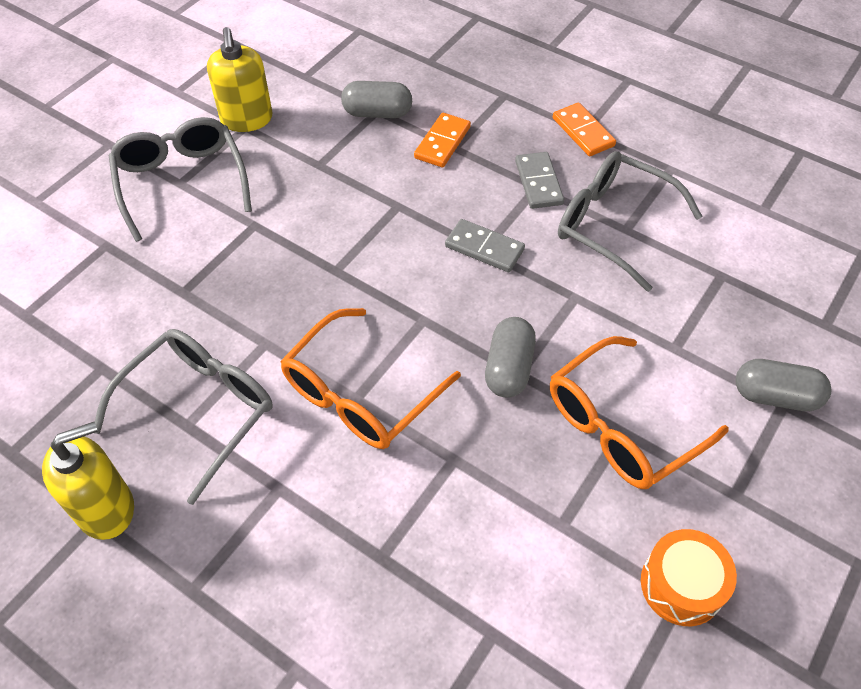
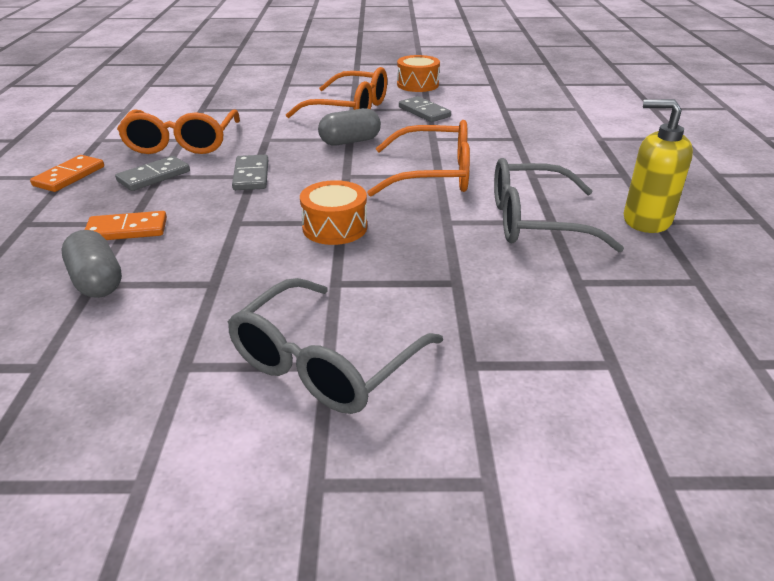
camera: 125 degrees left, 20 degrees down
(247, 119) = (168, 371): yellow soap dispenser -> none
(330, 261) = (335, 227): none -> orange drum
(551, 510) = (424, 112): none -> grey domino
(613, 225) = (182, 143): grey glasses -> orange glasses
(775, 396) = (283, 86): grey capsule -> none

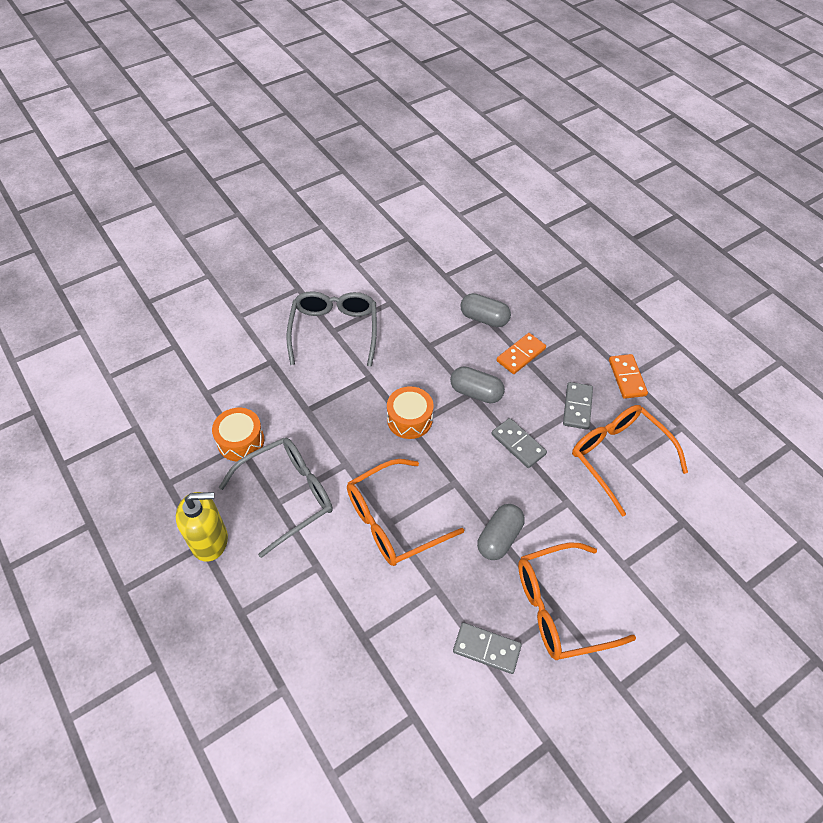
camera: 145 degrees right, 20 degrees up
(230, 220) = (476, 392): none -> grey capsule
(417, 85) = (553, 735): orange drum -> orange drum (241, 441)

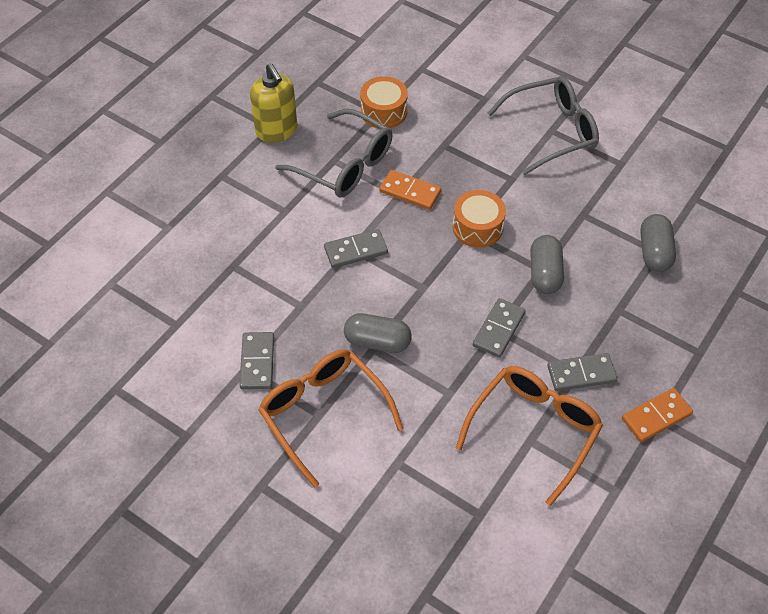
camera: 70 degrees right, 0 degrees up
(393, 521) = (355, 250): orange glasses -> grey domino
(520, 355) = (623, 301): orange domino -> orange domino (410, 192)

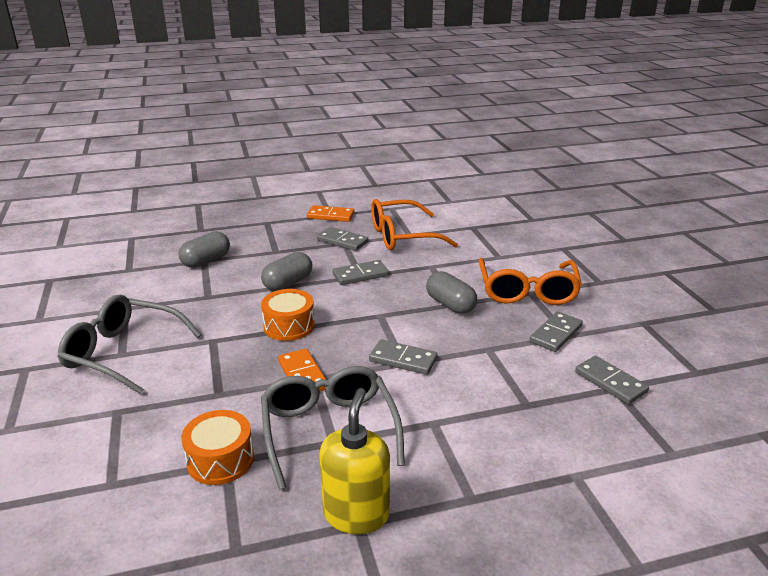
camera: 140 degrees left, 25 degrees down
(182, 328) = (610, 382): none -> grey domino

